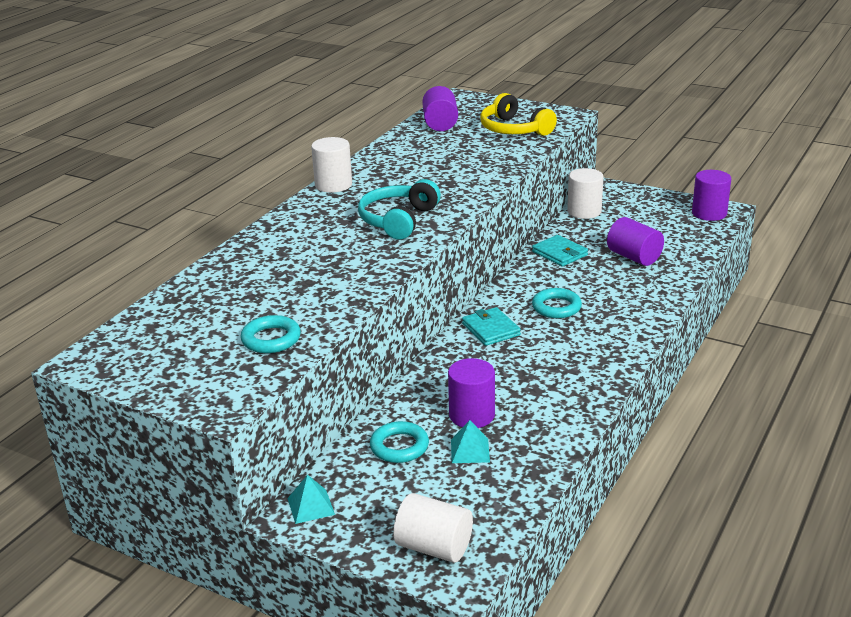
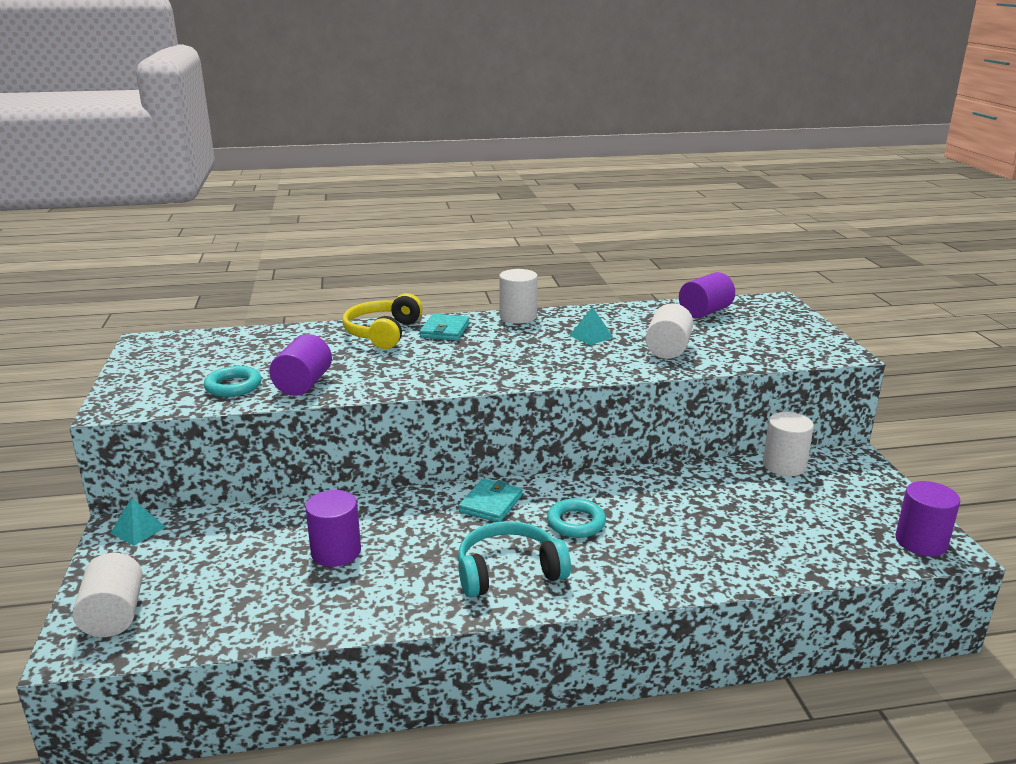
camera: 50 degrees right, 5 degrees down
(398, 220) = (493, 360): turquoise headphones -> turquoise headphones (508, 571)
(399, 446) = (254, 535): turquoise ring -> none
(470, 450) = (277, 574): turquoise pyramid -> turquoise pyramid (591, 336)
(479, 158) = (668, 349): none -> white cylinder
(514, 129) = (757, 342): yellow headphones -> yellow headphones (382, 333)
(560, 253) = (680, 484): turquoise wallet -> turquoise wallet (445, 330)
(634, 257) = (741, 530): purple cylinder -> purple cylinder (303, 384)

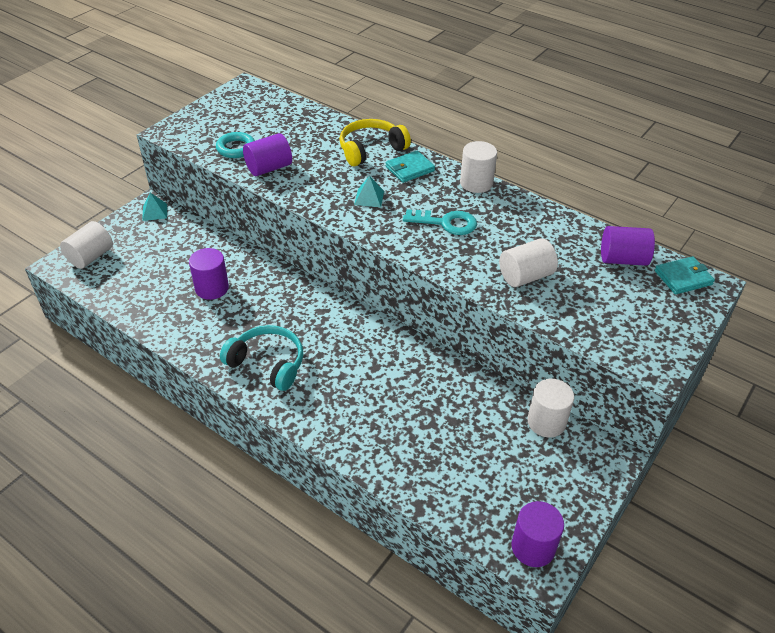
camera: 45 degrees right, 20 degrees up
(490, 504) = (323, 313): turquoise wallet -> turquoise wallet (683, 277)
(546, 348) = (446, 223): none -> turquoise key
(576, 523) = (347, 361): turquoise ring -> none
(591, 336) = (493, 231): turquoise pyramid -> turquoise pyramid (369, 197)

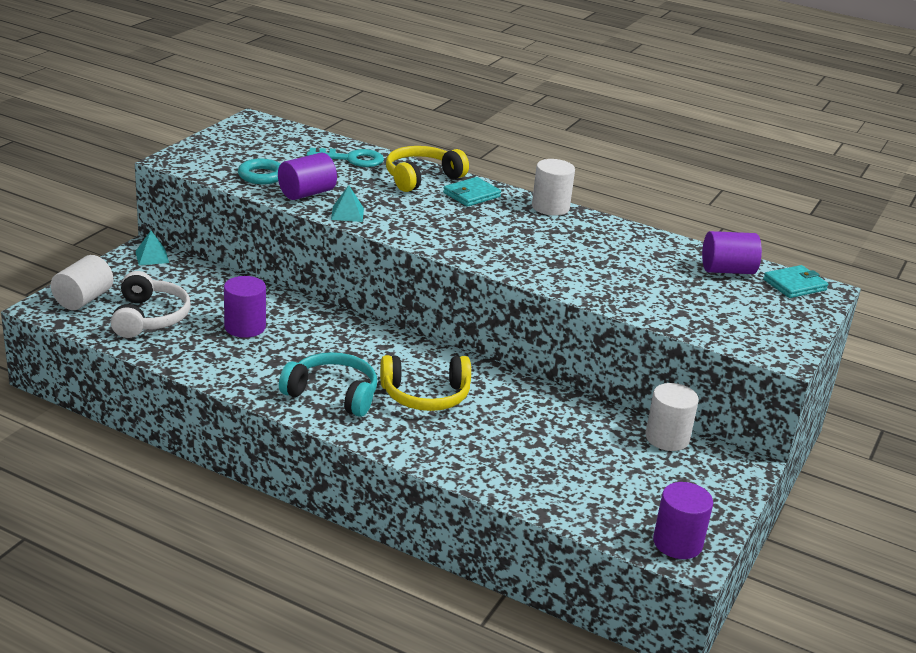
camera: 10 degrees left, 15 degrees down
(138, 277) = (149, 317): none -> white headphones
(345, 367) = (425, 395): none -> yellow headphones
(369, 197) = (432, 219): turquoise pyramid -> turquoise pyramid (347, 213)
(446, 223) = (526, 241): turquoise key -> turquoise key (352, 159)
(525, 276) = (626, 285): white cylinder -> none

